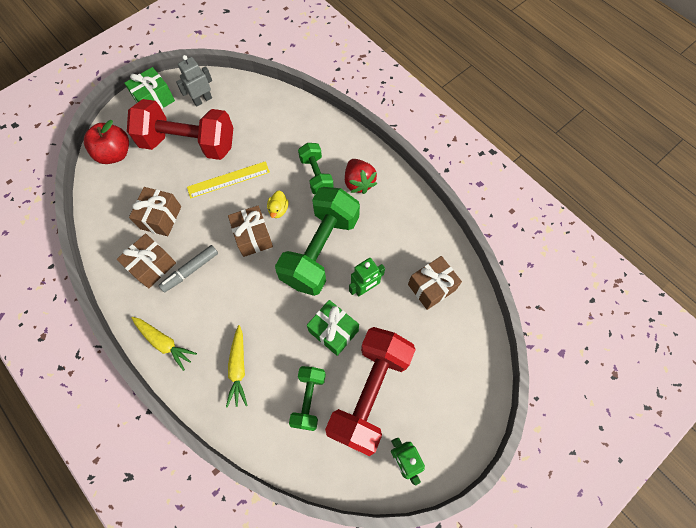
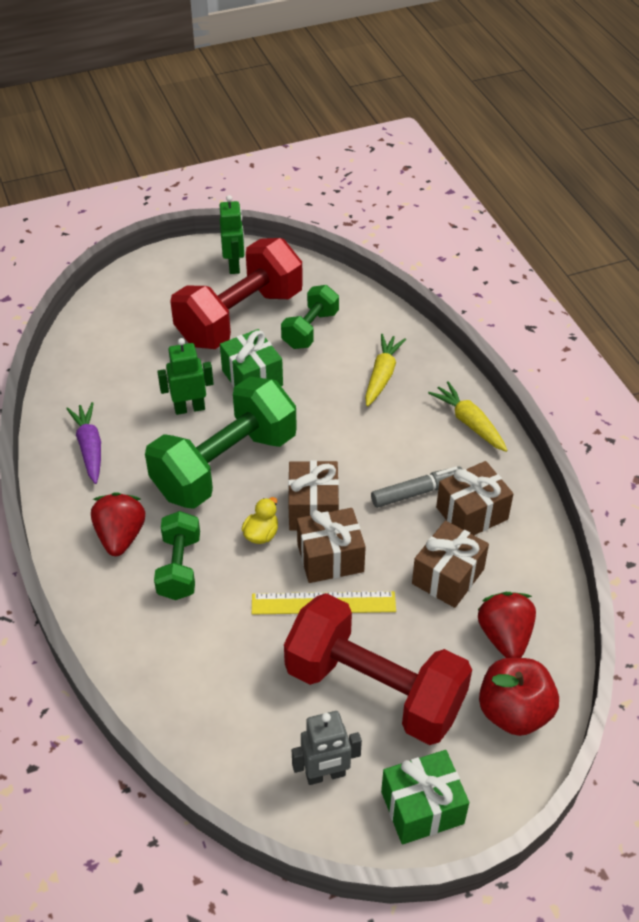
camera: 160 degrees left, 20 degrees down
(123, 192) = (504, 636): none -> red strawberry
(412, 234) = (90, 447): none -> purple carrot
(431, 287) = (105, 386): brown gift -> brown gift (330, 558)

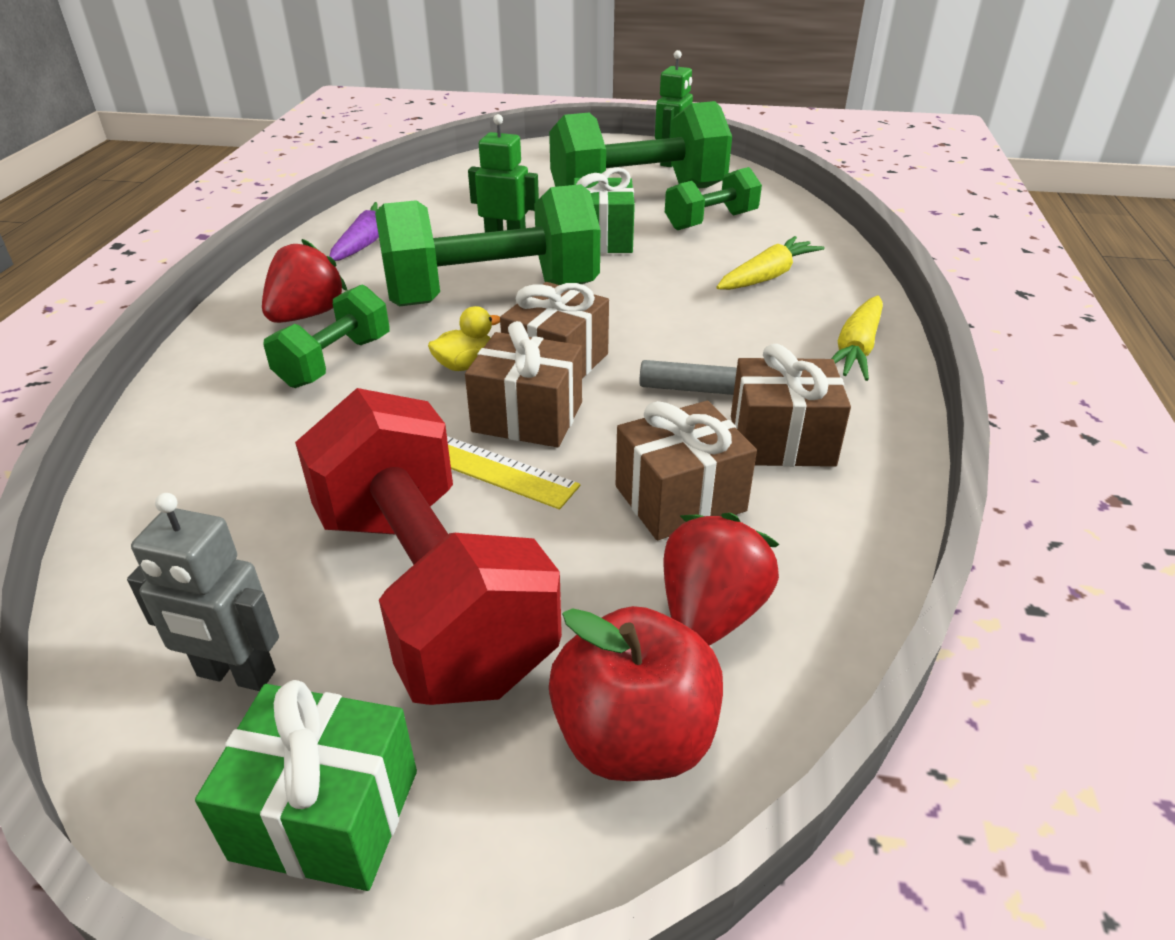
camera: 30 degrees right, 10 degrees down
(239, 317) = (637, 195): red dumbbell -> green dumbbell
(469, 423) = (856, 349): yellow carrot -> yellow carrot turned 150 degrees counterclockwise

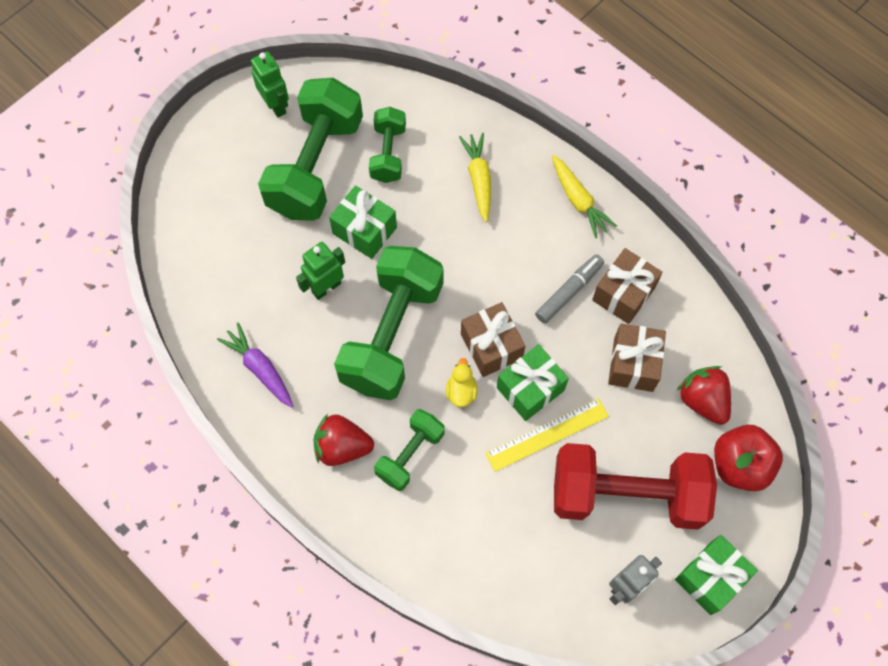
camera: 55 degrees left, 30 degrees up
(307, 315) = (342, 447): red strawberry -> red strawberry turned 60 degrees counterclockwise
(334, 361) = (410, 454): green dumbbell -> green dumbbell turned 60 degrees clockwise
(527, 417) = (530, 389): brown gift -> green gift

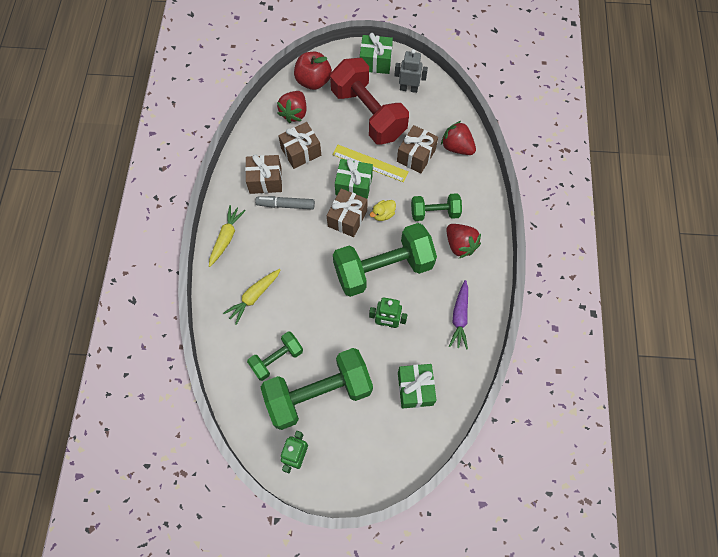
camera: 130 degrees left, 0 degrees up
(364, 230) = (336, 331): green gift -> green gift (415, 389)
(478, 567) = (457, 147): none -> red strawberry
(510, 502) = (416, 156): none -> brown gift

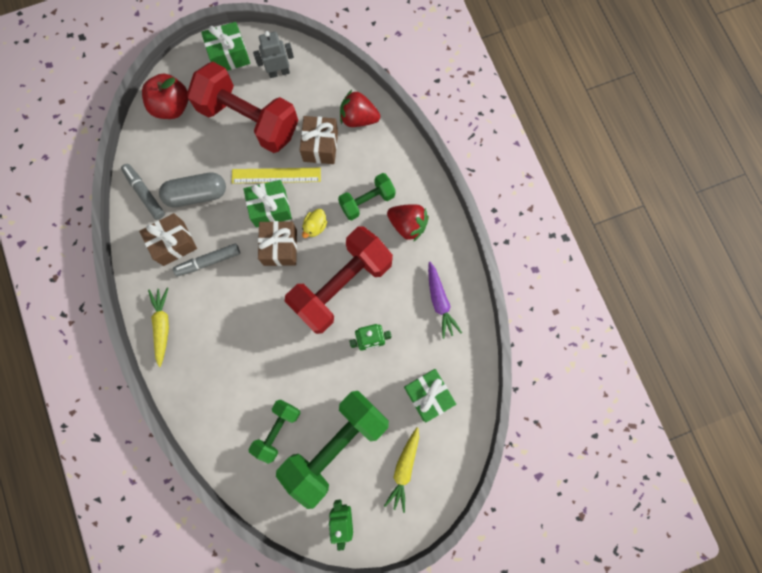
camera: 25 degrees left, 10 degrees up
(254, 296) = (223, 376): yellow carrot -> yellow carrot (404, 469)
(262, 135) = (145, 193): none -> grey marker
(294, 113) = (168, 153): red strawberry -> none
(301, 152) = (197, 194): brown gift -> grey capsule
(383, 269) = (341, 285): green dumbbell -> red dumbbell

